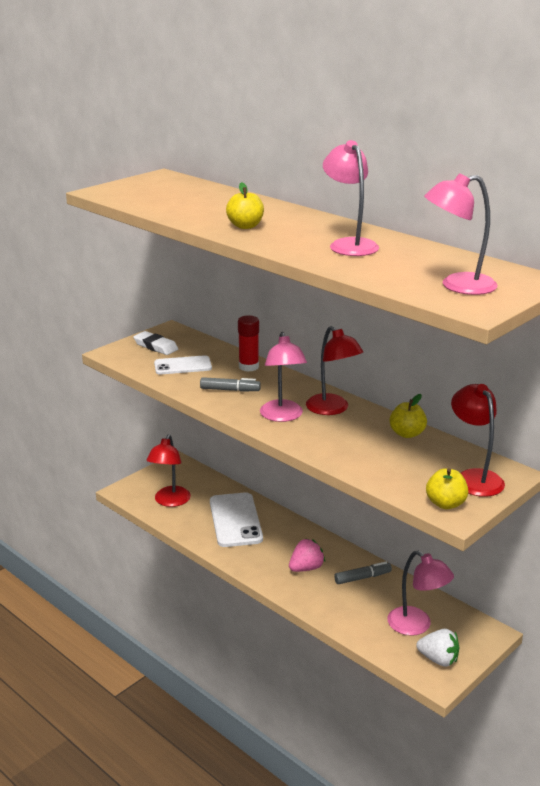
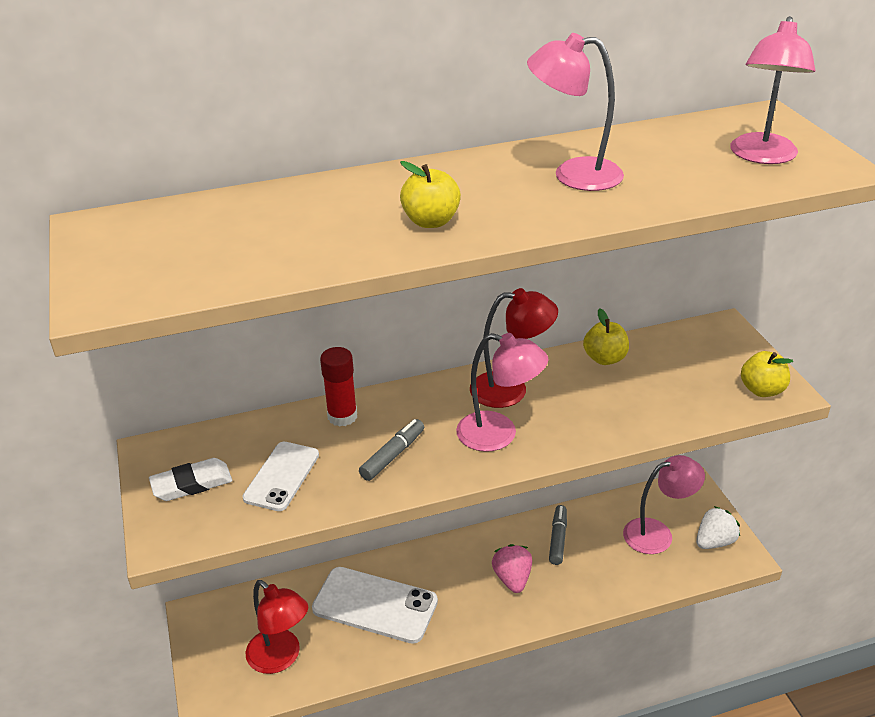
camera: 60 degrees left, 10 degrees up
(474, 477) = (720, 352): red lamp -> none

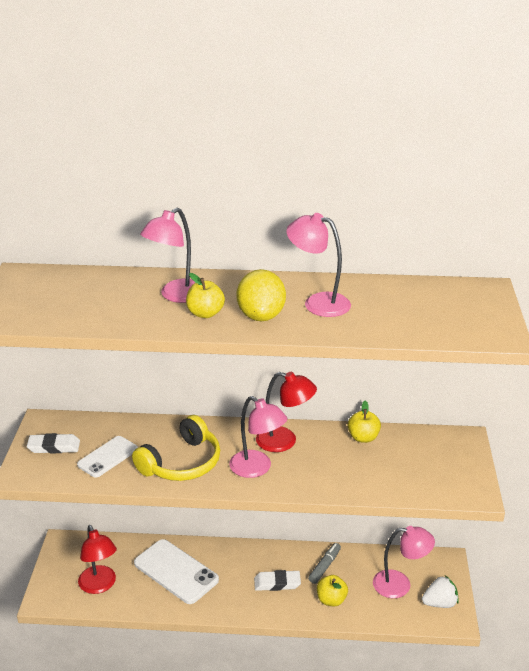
camera: 20 degrees right, 5 degrees down
(342, 416) = (166, 430): red glue stick -> none
(393, 455) = (182, 463): grey marker -> yellow headphones
(512, 208) = (261, 316): none -> yellow lemon
(512, 579) = (277, 583): pink strawberry -> white eraser
(762, 156) = (455, 317): pink lamp -> pink lamp (176, 295)
(762, 390) = (460, 488): yellow apple -> yellow apple (331, 600)

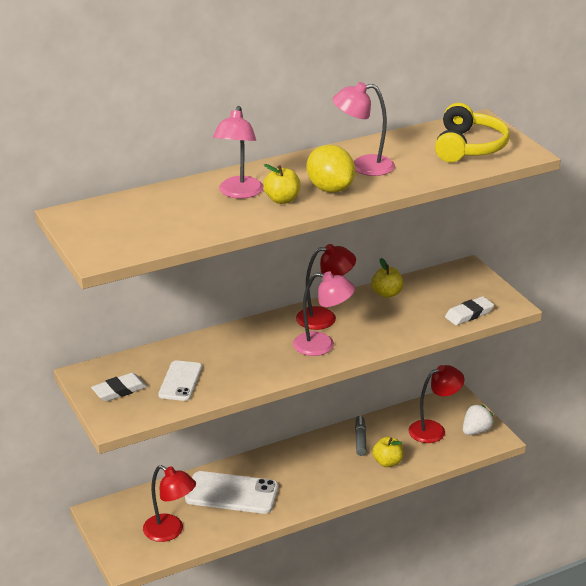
camera: 30 degrees left, 0 degrees up
(182, 463) = (253, 363): yellow headphones -> yellow headphones (469, 147)
(277, 583) = (331, 467): white eraser -> white eraser (469, 314)
(400, 584) = (434, 429): pink lamp -> red lamp

